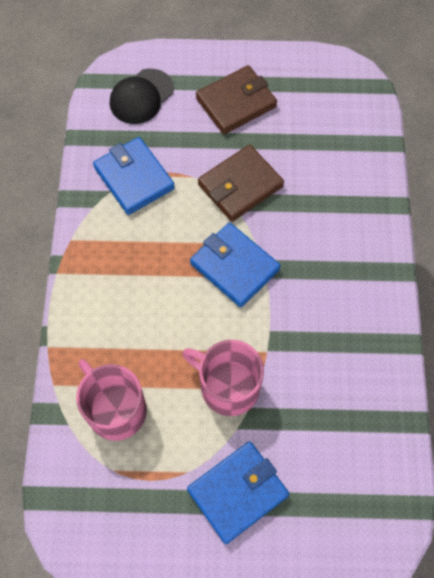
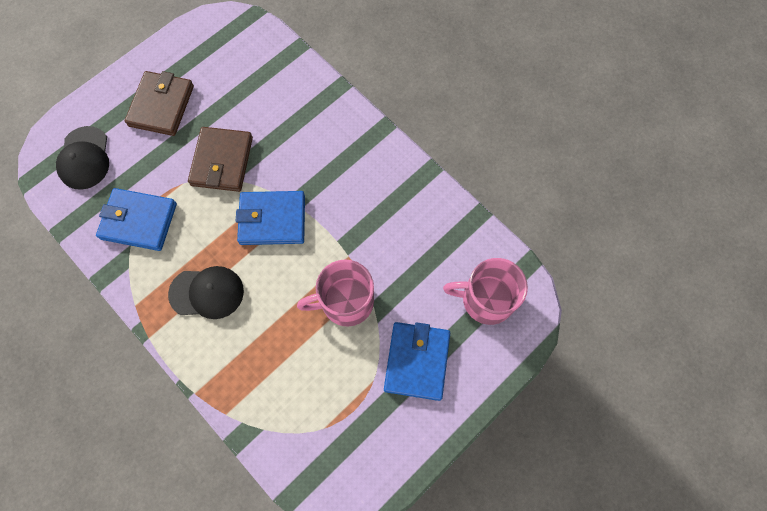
camera: 45 degrees left, 5 degrees up
(116, 410) = (286, 388): pink mug -> pink mug (486, 299)
(130, 278) = (207, 293): none -> black cap

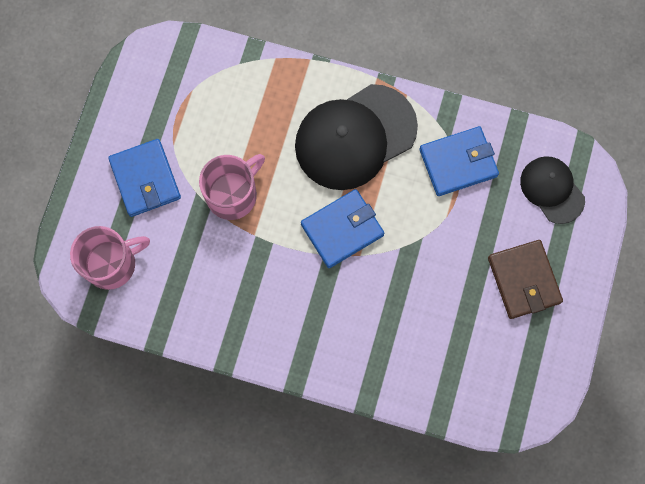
camera: 150 degrees right, 5 degrees up
(207, 293) = (355, 137): black cap -> black cap, size x1.78
(222, 161) = (425, 258): brown wallet -> none

